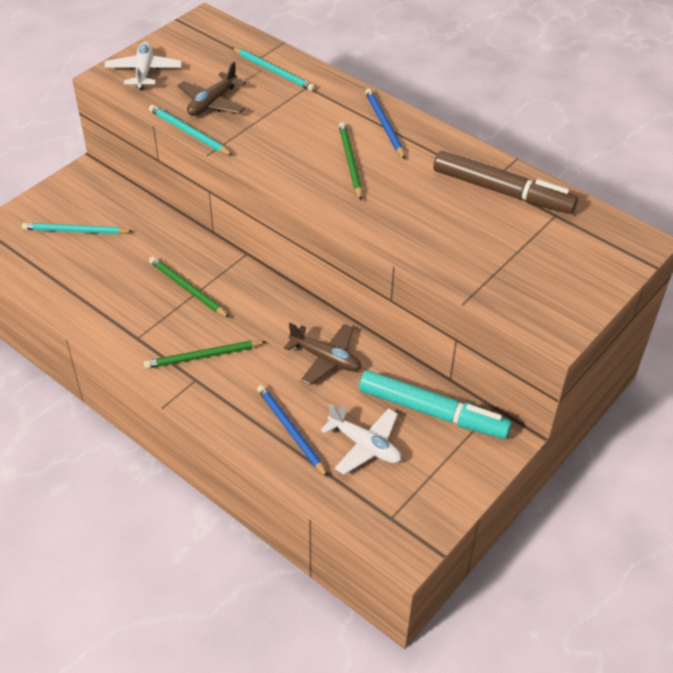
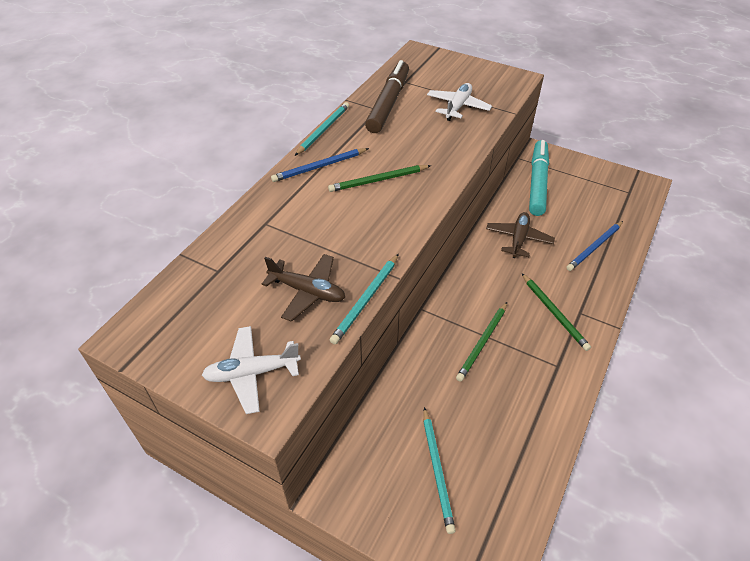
camera: 100 degrees left, 0 degrees up
(273, 71) = (240, 252): turquoise pencil -> turquoise pencil (323, 130)
(364, 445) = (583, 210): white plane -> white plane (458, 107)

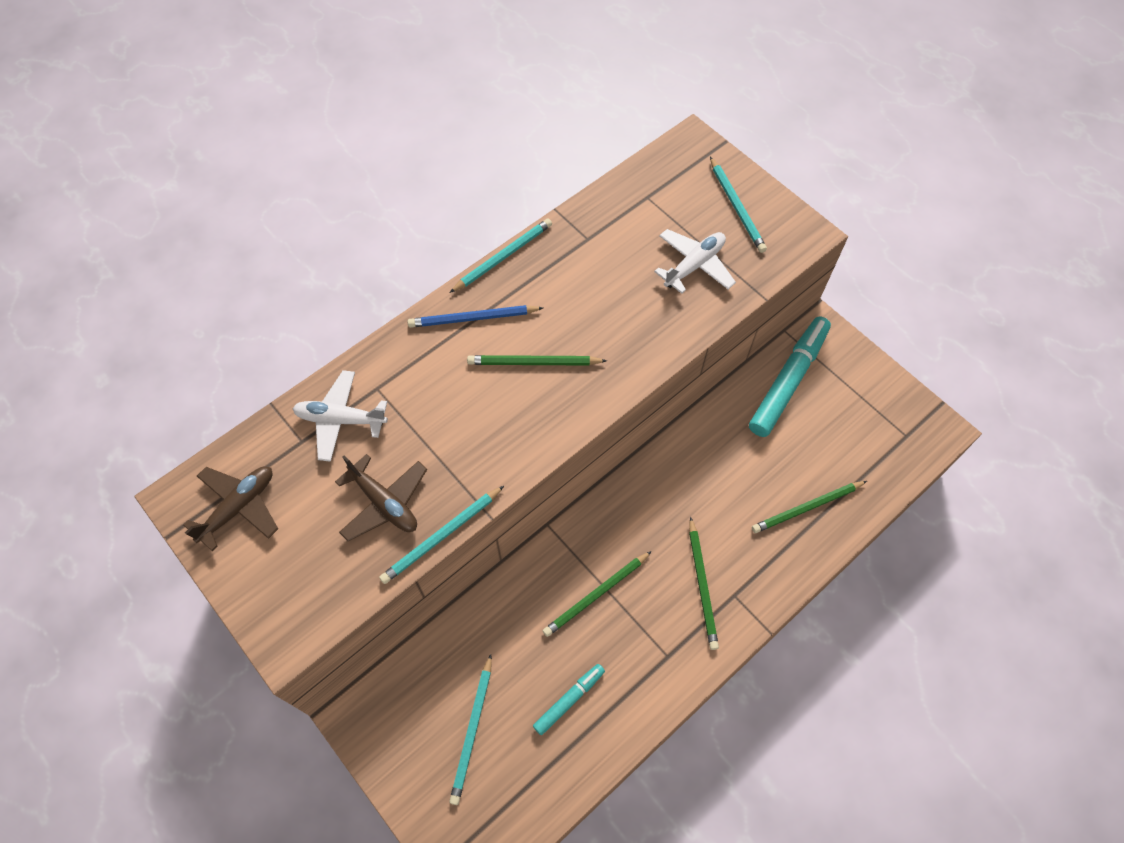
camera: 20 degrees right, 15 degrees up
(252, 373) = (288, 588): white plane -> white plane (341, 419)
(388, 103) = (606, 232): brown marker -> none
(466, 74) = (736, 207): none -> turquoise pencil
(502, 420) = (569, 700): none -> turquoise marker
(518, 239) = (715, 463): brown plane -> brown plane (238, 507)
(594, 247) = (807, 508): blue pencil -> green pencil

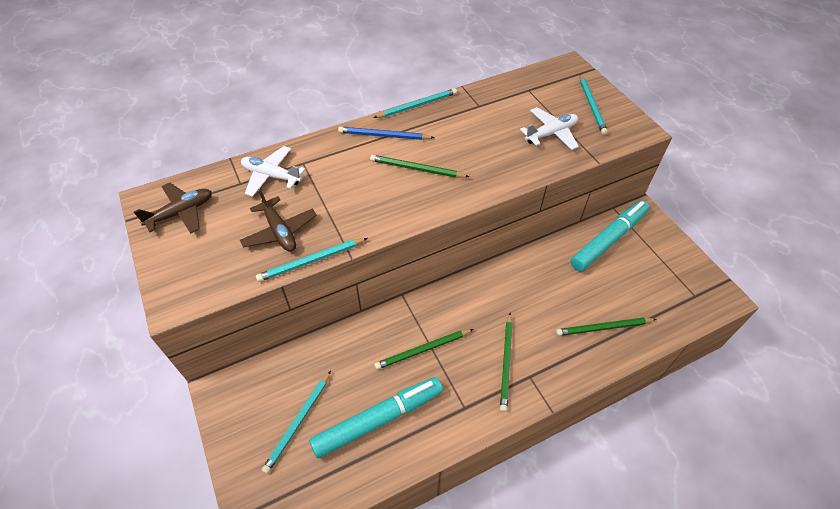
camera: 15 degrees right, 10 degrees down
(569, 700) = (378, 419): turquoise marker -> turquoise marker, size x1.94

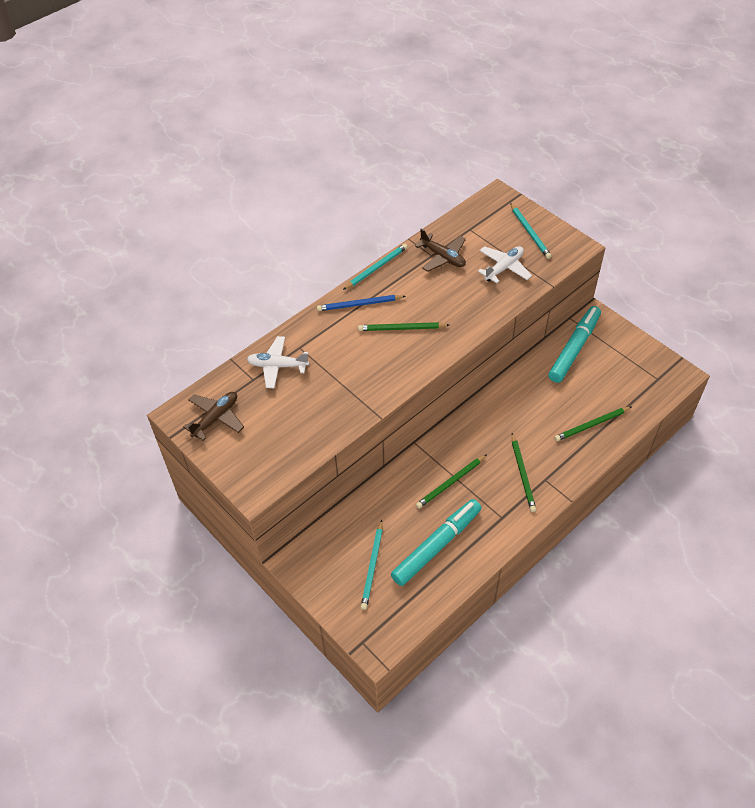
camera: 15 degrees left, 0 degrees up
(279, 231) = (310, 412): brown plane -> brown plane (443, 257)
(312, 261) = (350, 429): turquoise pencil -> none

